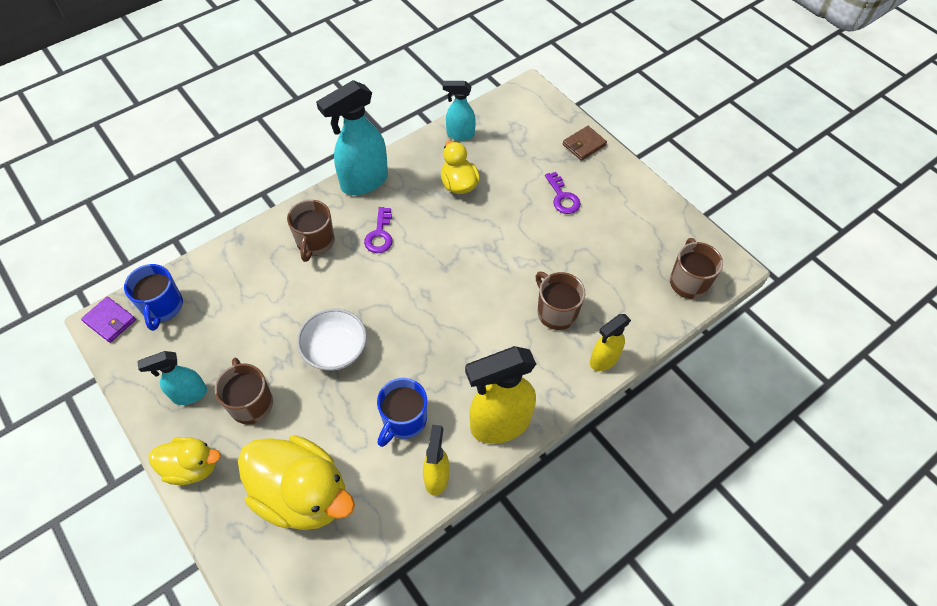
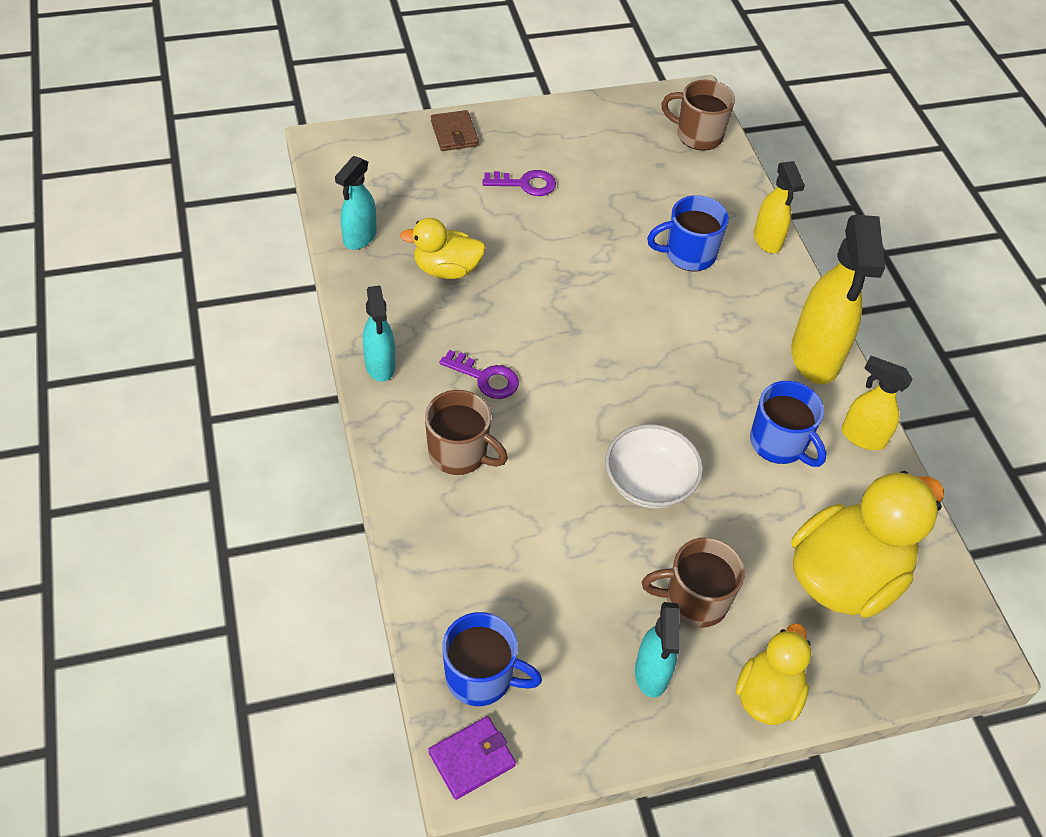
camera: 70 degrees left, 5 degrees down
(364, 182) = (380, 366): turquoise spray bottle -> turquoise spray bottle, size x0.57
(556, 312) = (688, 254): brown mug -> blue mug

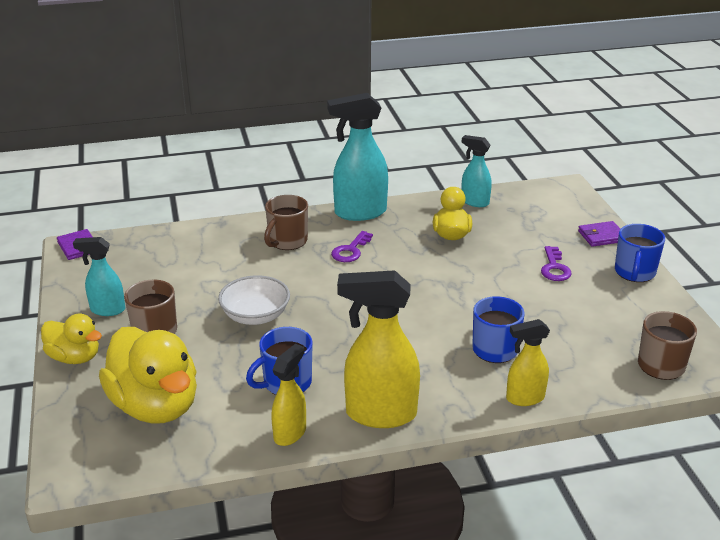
camera: 95 degrees right, 20 degrees down
(380, 366) = (359, 213): turquoise spray bottle -> turquoise spray bottle, size x1.74
(454, 133) = (601, 236): brown wallet -> purple wallet
(481, 677) = (126, 249): blue mug -> blue mug (634, 272)

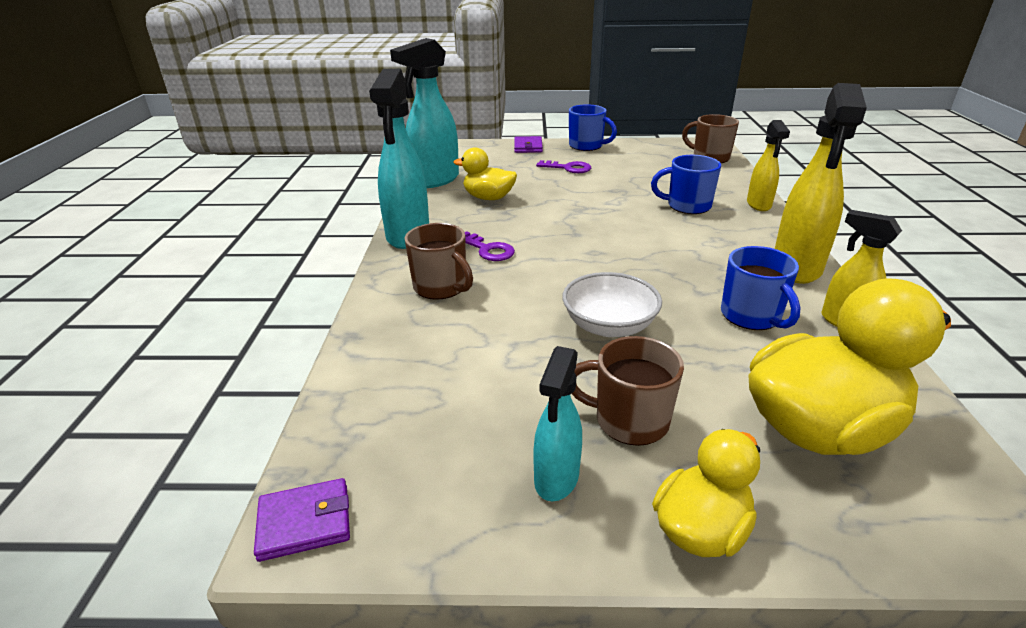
camera: 75 degrees left, 0 degrees up
(474, 202) = (434, 180): turquoise spray bottle -> turquoise spray bottle, size x1.74

